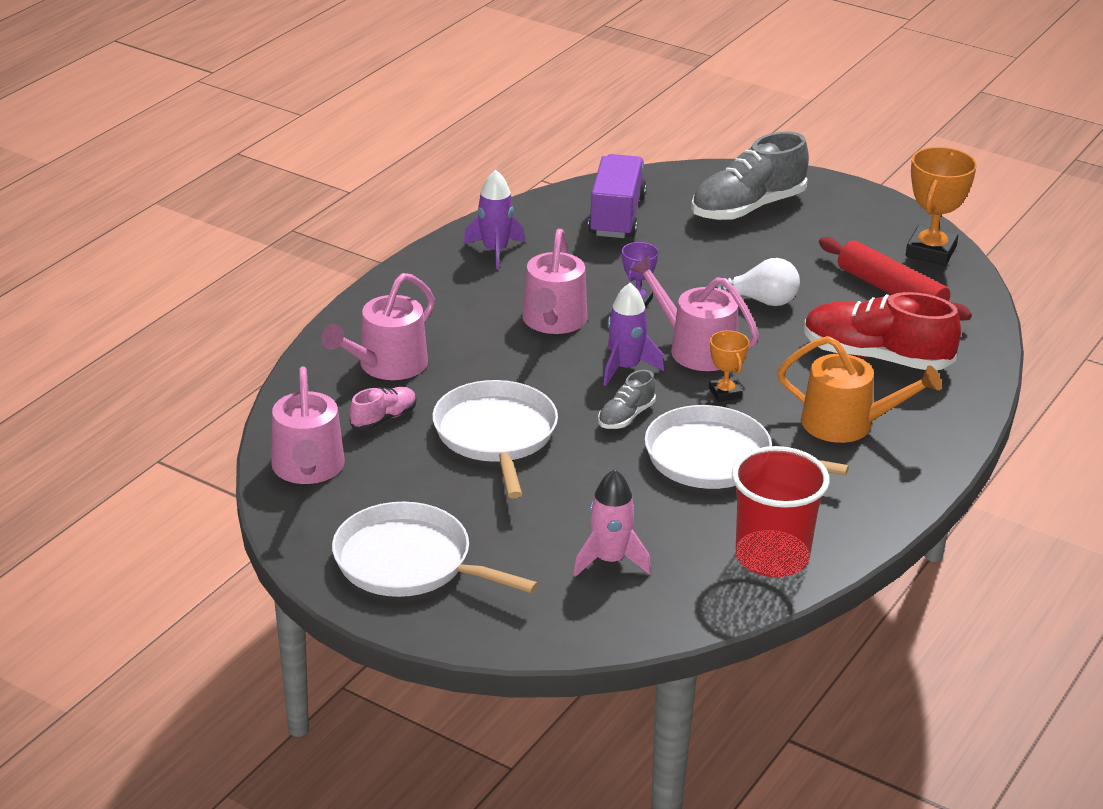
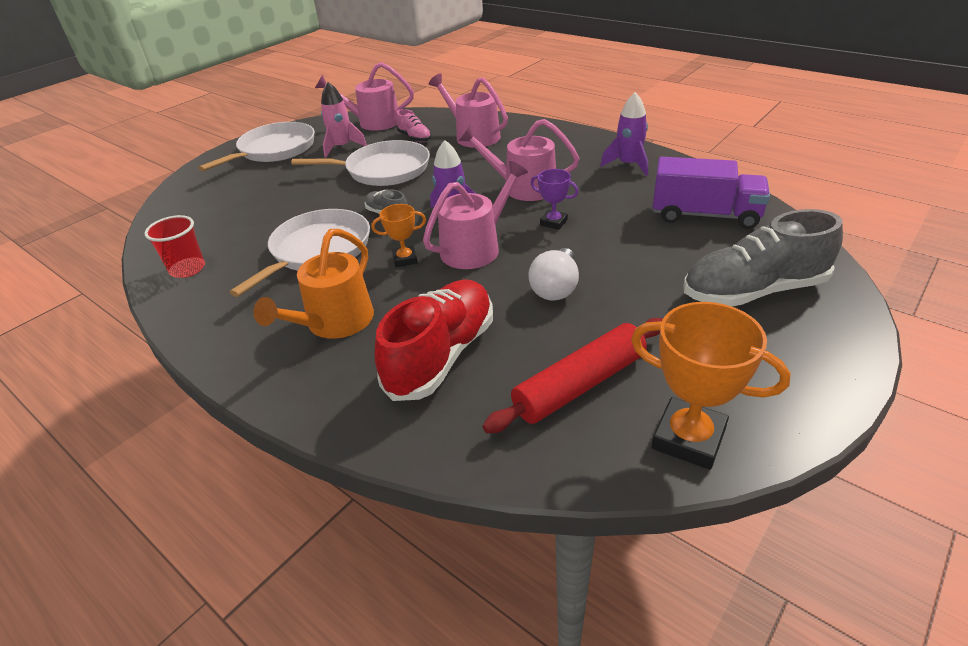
camera: 100 degrees right, 5 degrees up
(610, 560) = (232, 207): pink rocket -> pink rocket (342, 147)
(747, 208) = (753, 291): grey shoe -> grey shoe turned 75 degrees counterclockwise
(772, 557) = (187, 269): red cup -> red cup, size x0.62

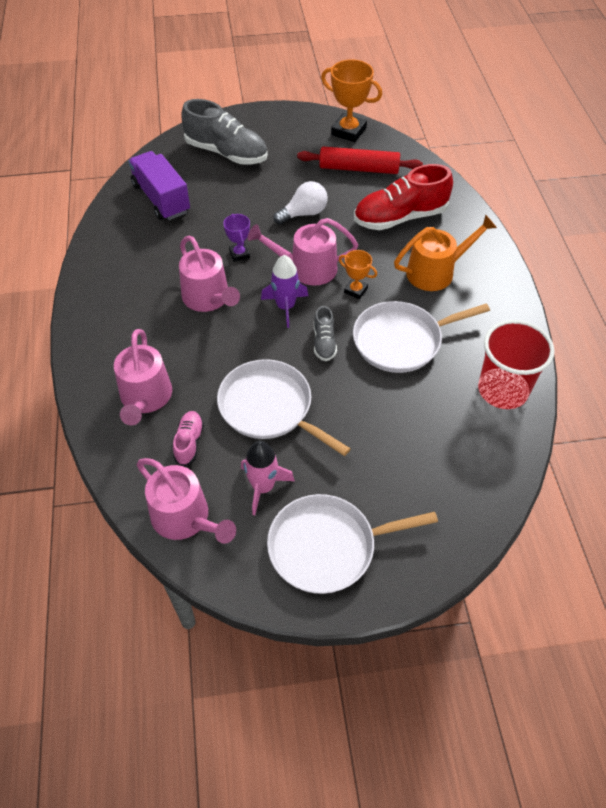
camera: 140 degrees left, 15 degrees up
(187, 269) = (502, 390): red cup -> red cup, size x1.61
(628, 165) = (117, 266): purple rocket -> none
(688, 438) = (348, 131): orange trophy -> orange trophy turned 45 degrees counterclockwise

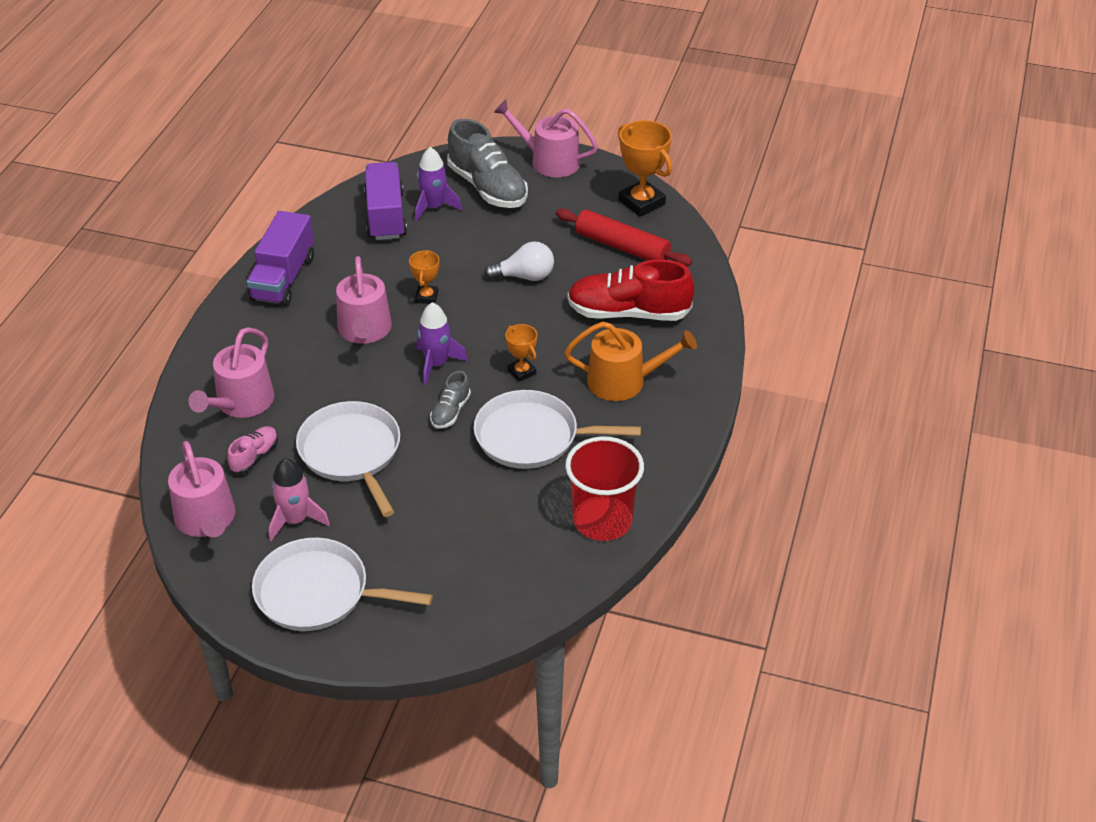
camera: 25 degrees right, 10 degrees down
(110, 276) = (283, 278): none -> purple truck
(195, 180) = (434, 207): none -> purple rocket
(239, 254) = (426, 297): purple trophy -> orange trophy
(307, 268) = (486, 334): pink watering can -> pink watering can (549, 161)

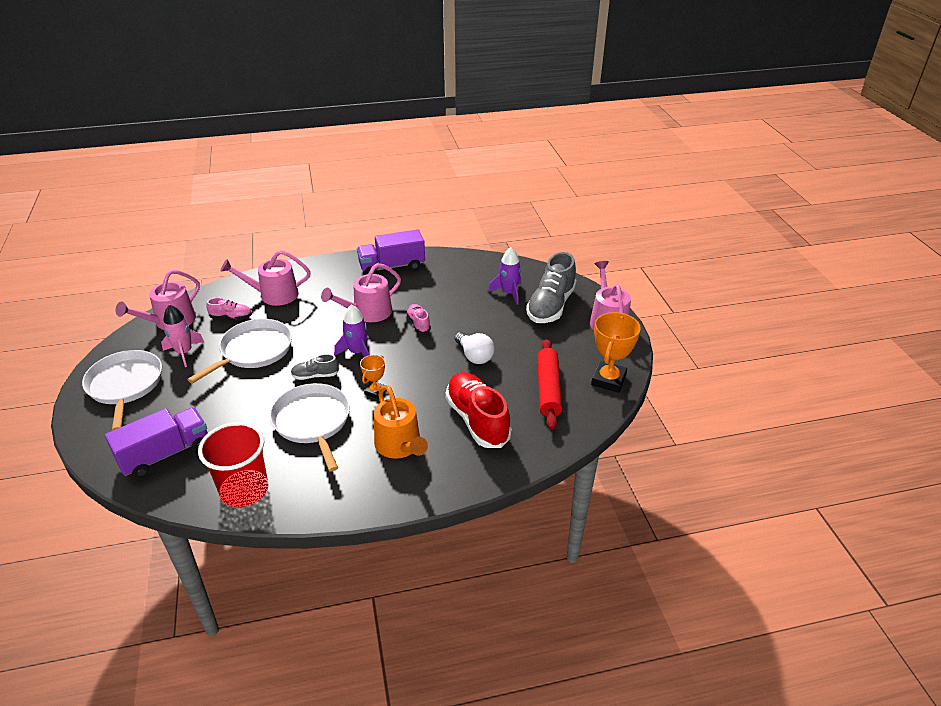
camera: 60 degrees right, 5 degrees down
(385, 216) = (482, 279): purple truck -> purple truck (165, 454)
(426, 297) = (418, 323): orange trophy -> pink shoe

